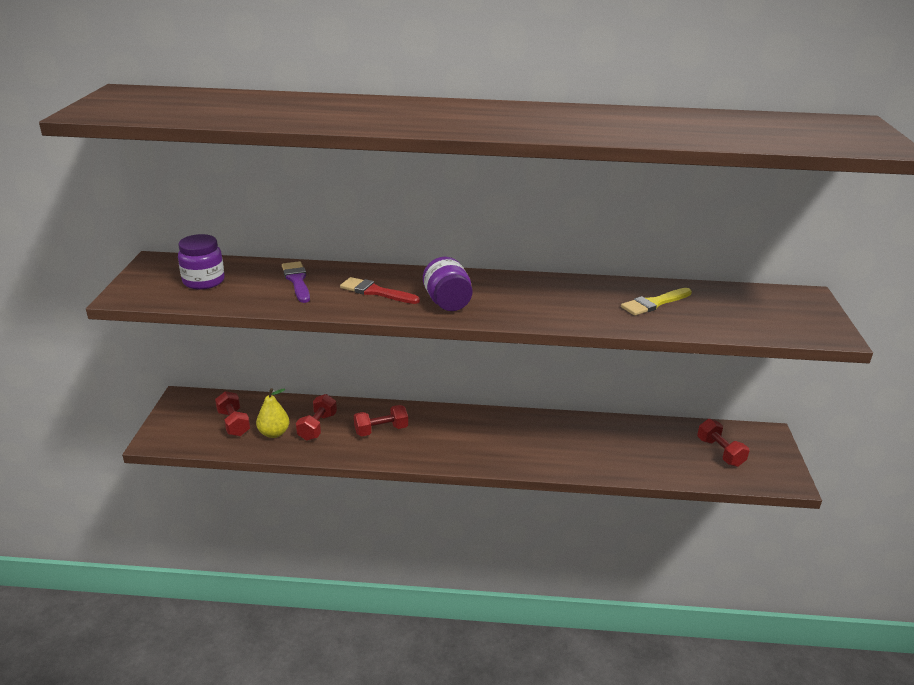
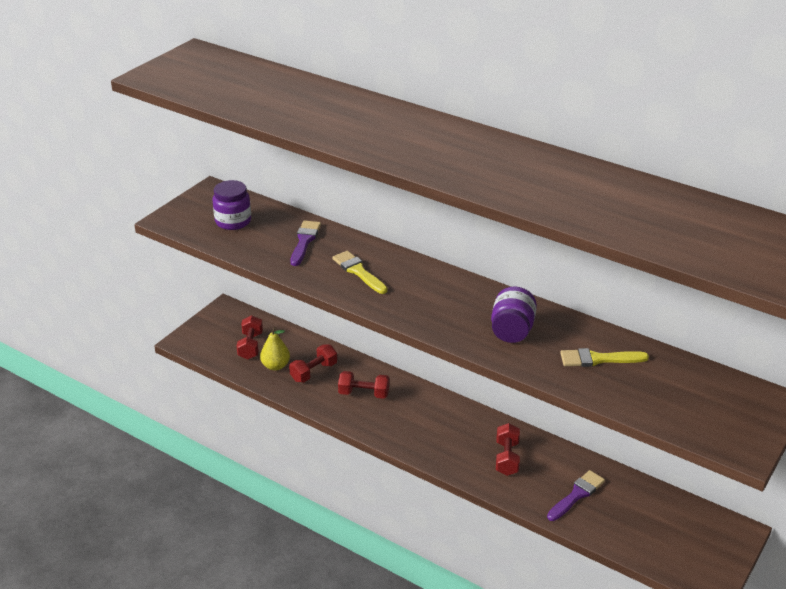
camera: 30 degrees right, 5 degrees up
(375, 292) = (358, 271): red brush -> yellow brush
(447, 303) = (408, 301): purple jar -> purple jar (512, 331)
(632, 450) = (577, 495): none -> purple brush
(720, 452) = (665, 529): red dumbbell -> red dumbbell (507, 458)

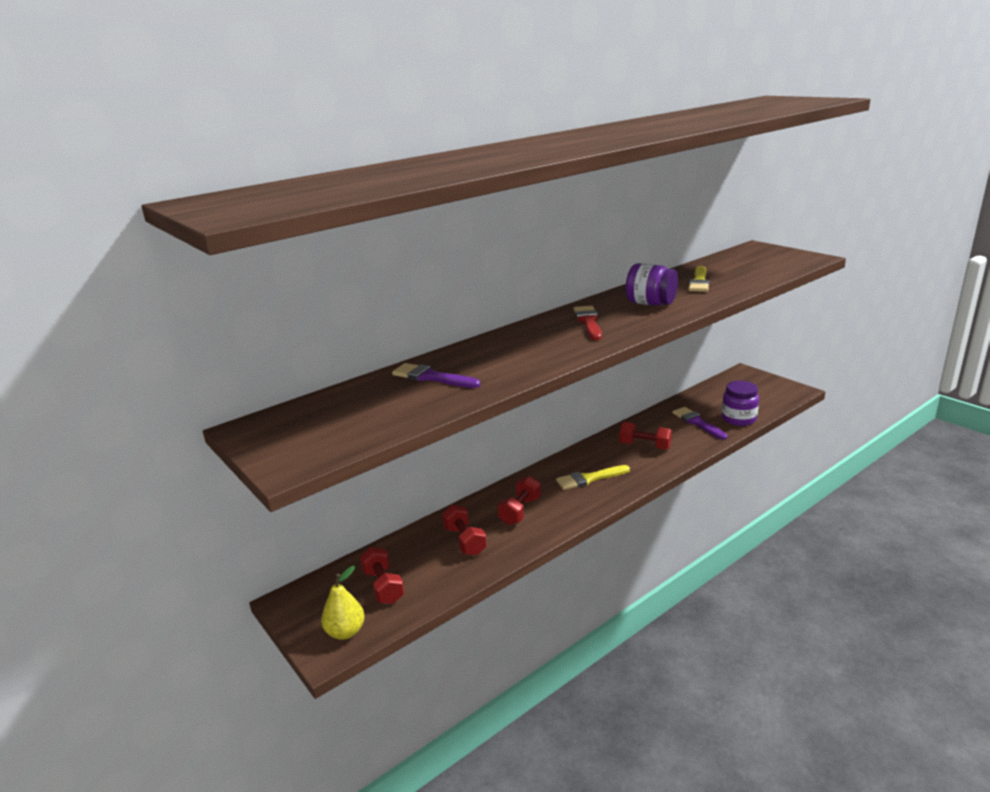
camera: 70 degrees left, 10 degrees down
(233, 221) = (344, 417): purple jar -> purple jar (738, 419)
(250, 346) = (383, 586): red dumbbell -> red dumbbell turned 45 degrees clockwise
(275, 366) = (436, 569): yellow pear -> yellow pear (345, 632)
(358, 271) = (515, 354): yellow brush -> yellow brush (589, 478)
(446, 299) = (588, 322): none -> red brush

